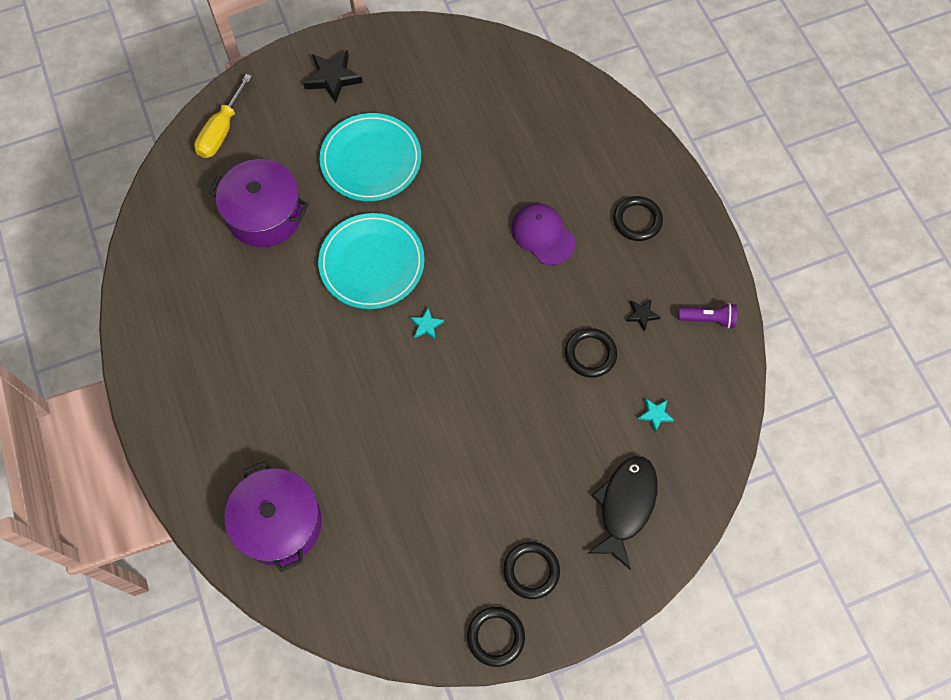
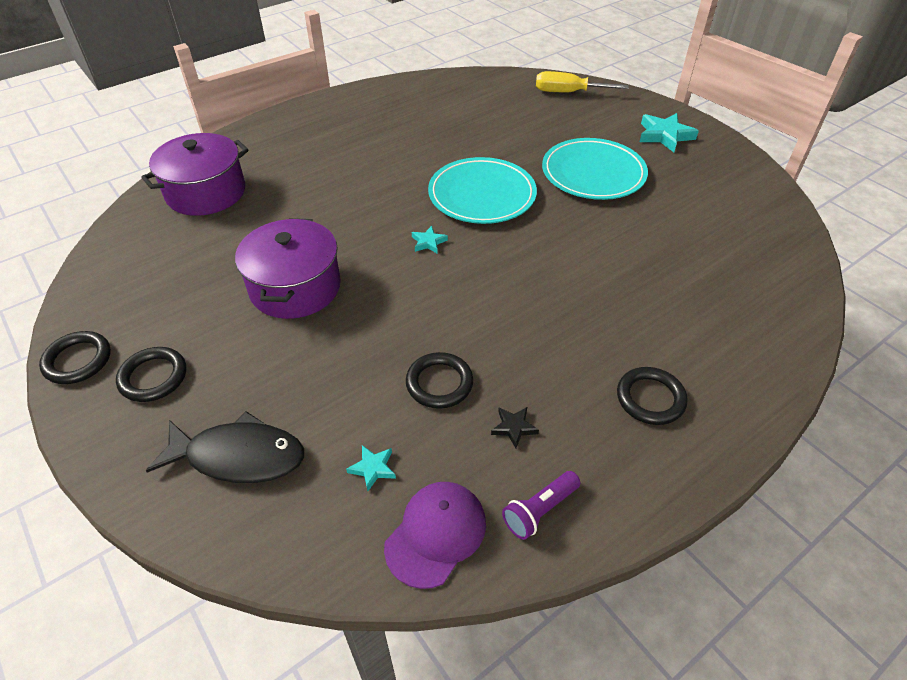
camera: 75 degrees right, 20 degrees down
(265, 214) = (501, 128): purple pot -> purple pot (295, 287)
(333, 78) = (665, 135): black star -> turquoise star
(543, 235) = (579, 311): purple cap -> purple cap (436, 534)
(708, 319) = (539, 510): purple flashlight -> purple flashlight turned 60 degrees clockwise

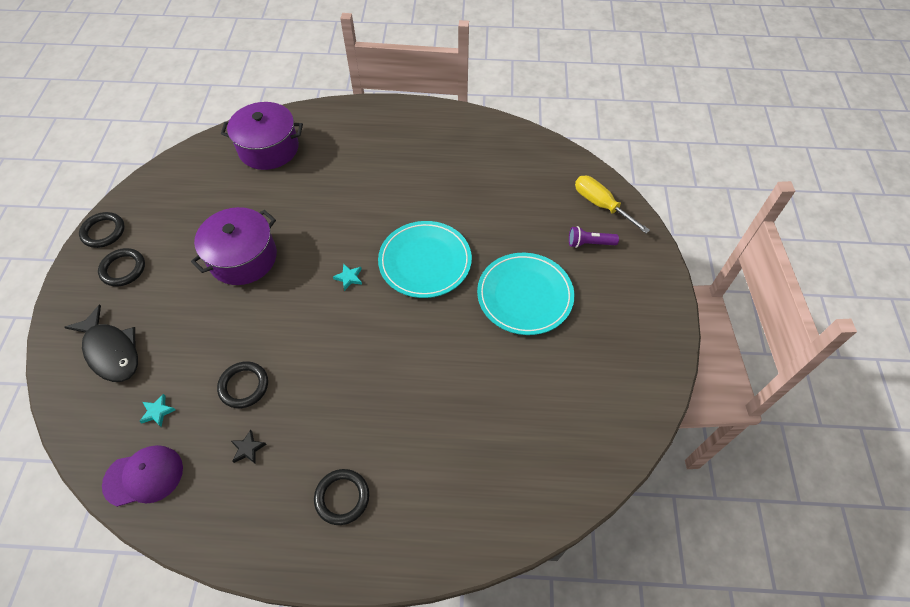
camera: 40 degrees right, 10 degrees up
(539, 510) = (202, 510): purple flashlight -> purple flashlight (589, 243)
(665, 135) = (627, 298): turquoise star -> none

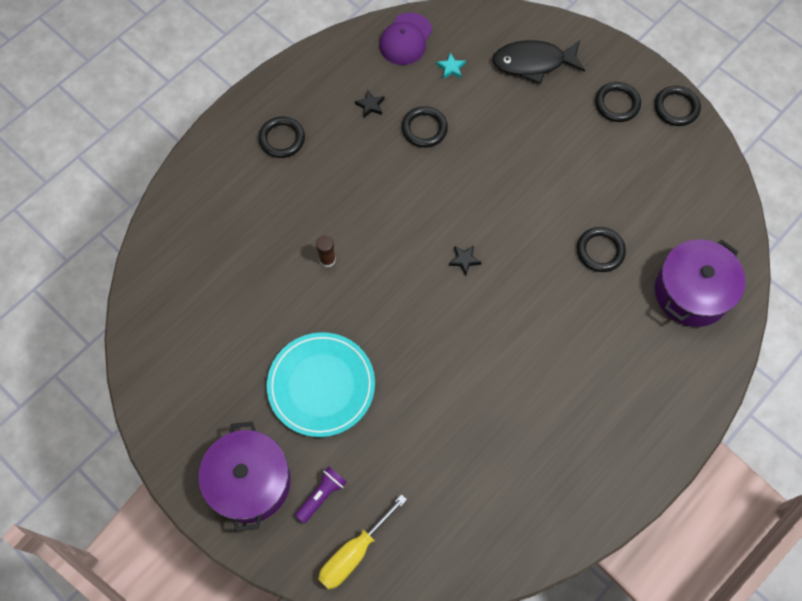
camera: 130 degrees right, 10 degrees up
(243, 258) = (557, 194): purple pot -> purple pot (250, 482)
(274, 207) = (600, 251): none -> black ring
(349, 278) = (464, 260): turquoise star -> black star
(425, 261) = (429, 332): turquoise plate -> none
(428, 365) = (327, 260): none -> brown glue stick
(601, 205) = (354, 553): yellow screwdriver -> yellow screwdriver turned 135 degrees clockwise

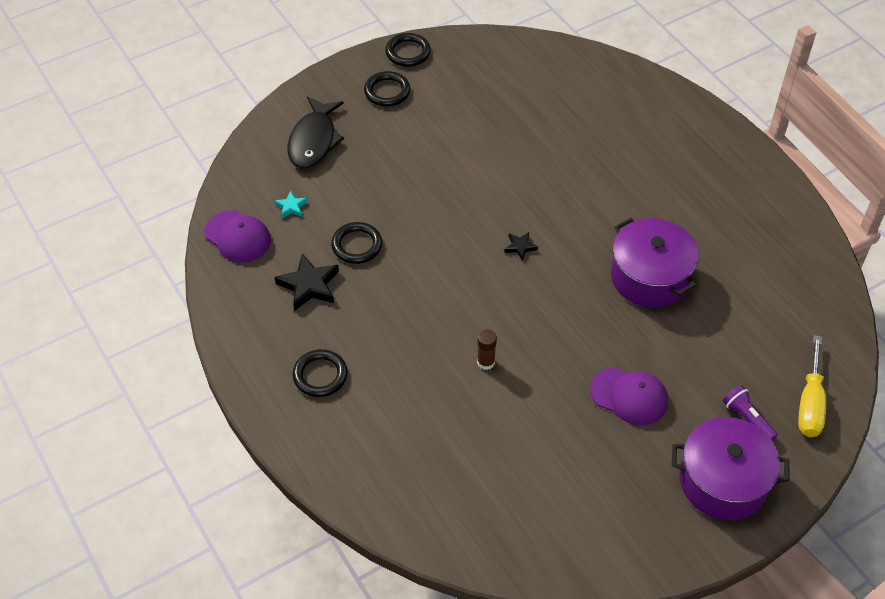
camera: 75 degrees left, 15 degrees down
(321, 385) = (629, 396): turquoise plate -> purple cap
(354, 553) = (810, 403): yellow screwdriver -> yellow screwdriver turned 45 degrees clockwise
(370, 105) = (309, 285): black star -> black star, size x1.88
(600, 251) = (540, 144): black ring -> none
(691, 292) = (599, 93): purple pot -> purple pot (650, 277)

